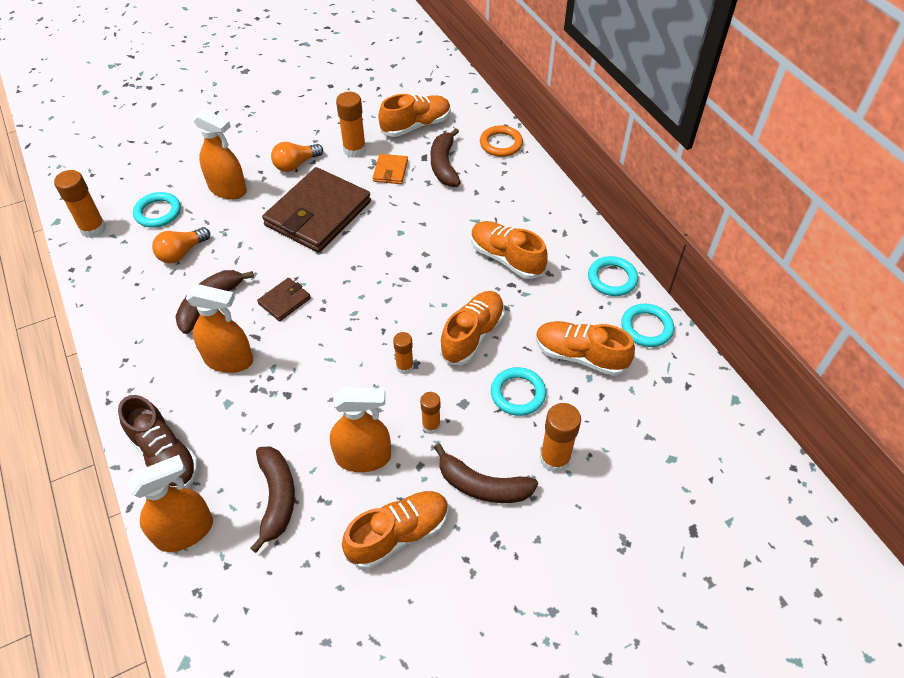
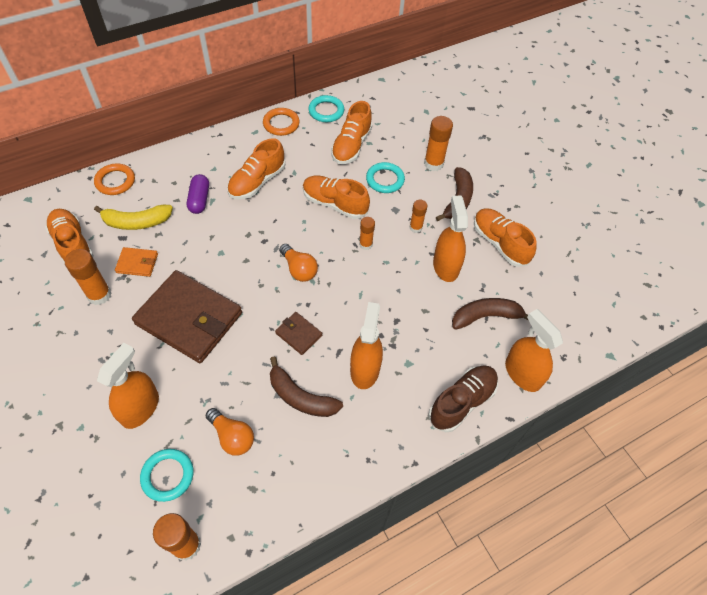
camera: 95 degrees left, 5 degrees up
(296, 164) = (112, 346): orange light bulb -> orange light bulb (299, 269)
(444, 165) = (136, 222): brown banana -> yellow banana
(476, 210) = (199, 199): none -> purple capsule
(612, 279) = (281, 124): turquoise ring -> orange ring

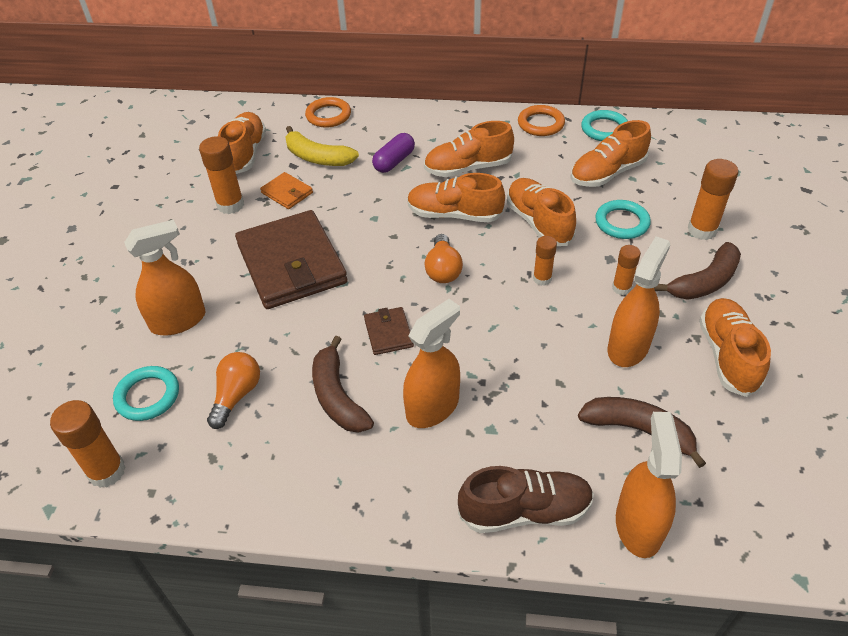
camera: 40 degrees right, 10 degrees down
(232, 436) = (236, 395): orange light bulb -> orange light bulb turned 150 degrees counterclockwise
(275, 223) = (454, 214): none -> orange shoe

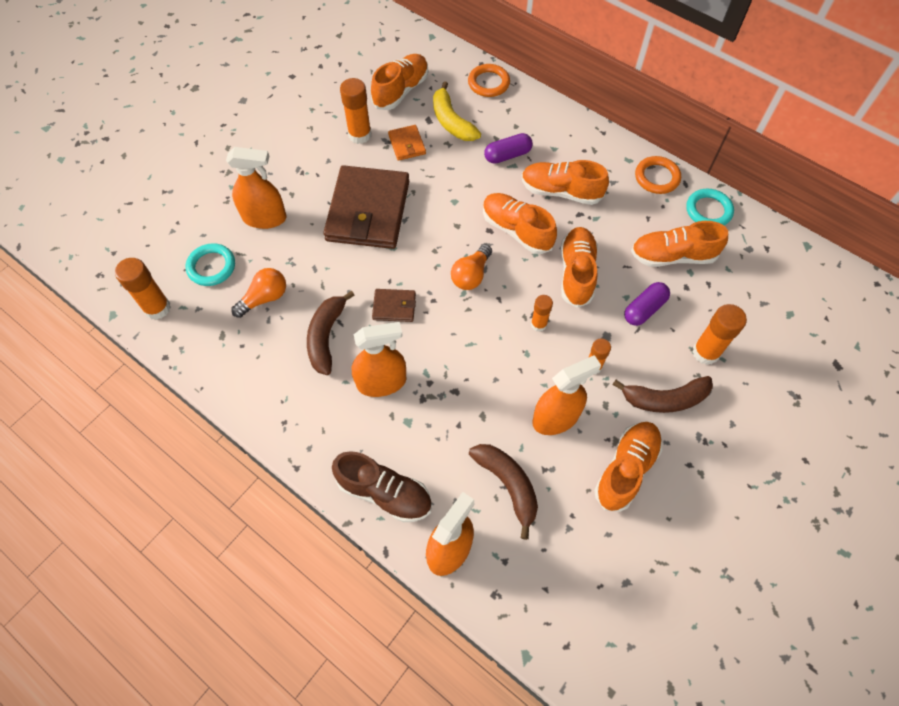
camera: 30 degrees right, 15 degrees up
(388, 333) = (394, 306): brown wallet -> brown wallet turned 75 degrees clockwise
(622, 223) = (644, 309): turquoise ring -> purple capsule

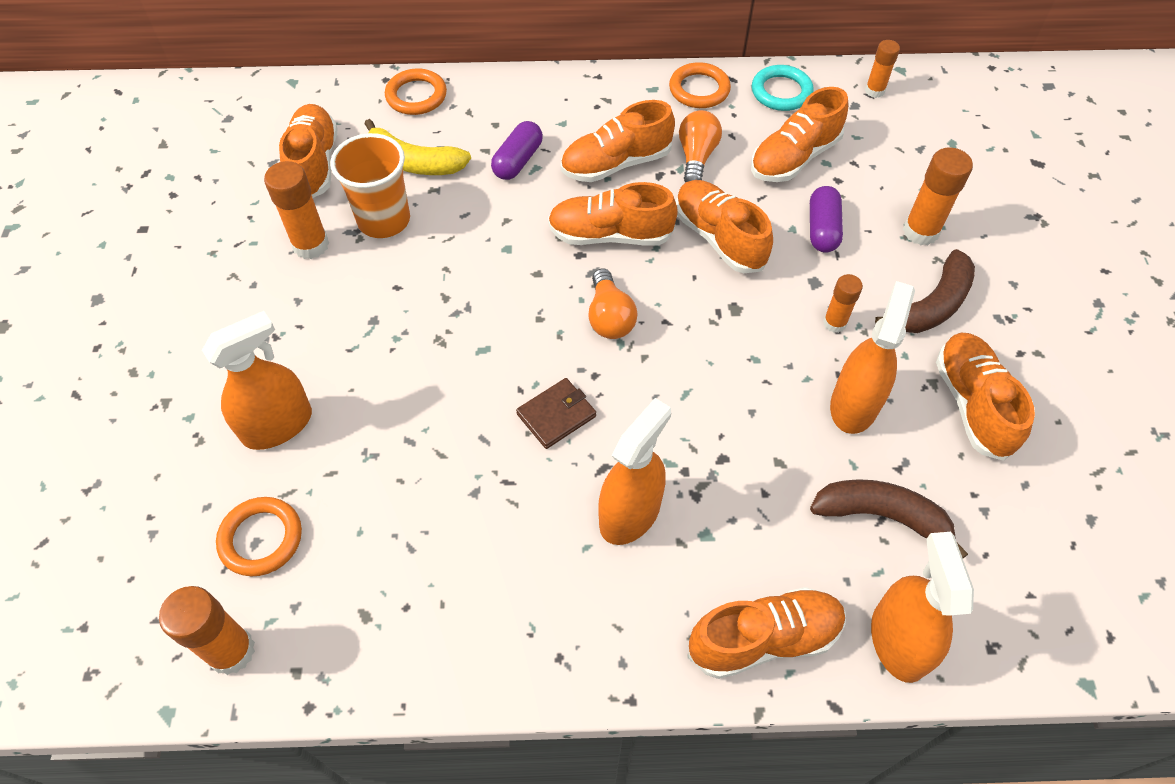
camera: 40 degrees left, 5 degrees down
(211, 267) = (261, 539): turquoise ring -> orange ring
(264, 298) = (378, 524): orange light bulb -> orange light bulb (696, 157)
(326, 337) = (508, 511): brown banana -> none
(368, 211) = (411, 326): brown wallet -> none
(384, 493) = (764, 639): brown shoe -> orange shoe
(407, 144) = (384, 220): orange wallet -> orange cup
(538, 324) = (736, 319): orange glue stick -> orange glue stick (874, 91)

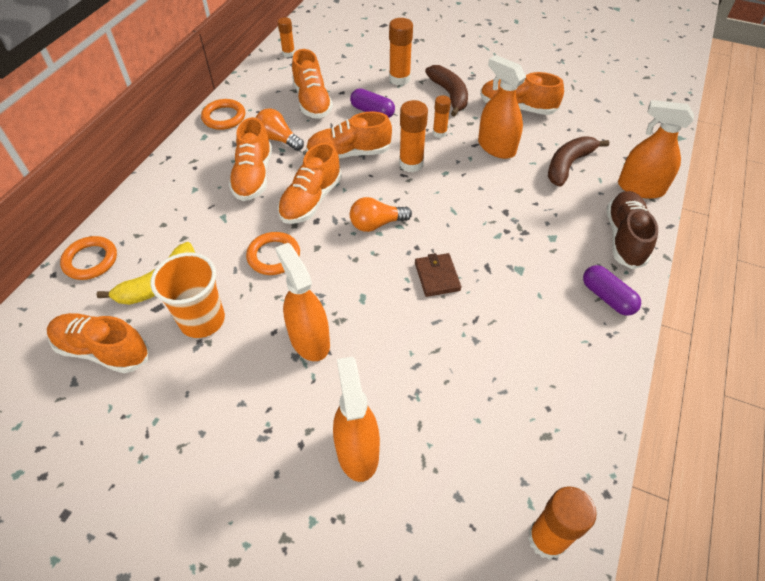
camera: 65 degrees left, 5 degrees down
(261, 539) = (456, 491): orange ring -> orange ring (274, 256)
(311, 245) = (190, 377): orange glue stick -> orange glue stick (411, 164)
(517, 161) = (209, 224): purple capsule -> purple capsule (607, 297)
(609, 317) = (376, 224): orange light bulb -> orange light bulb turned 150 degrees clockwise
(630, 513) = (524, 266): orange spray bottle -> orange spray bottle (309, 339)
(764, 639) = (624, 238): orange shoe -> brown shoe
(781, 92) = (257, 86): turquoise ring -> none

